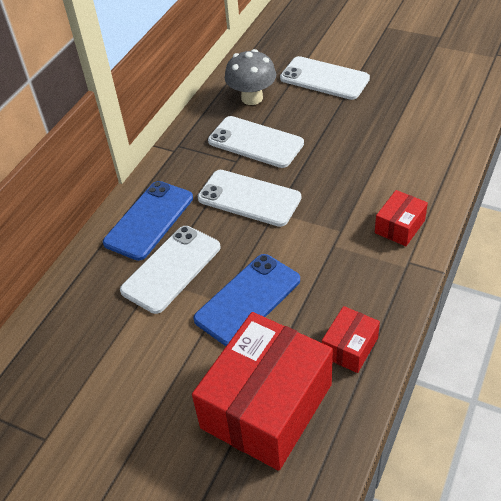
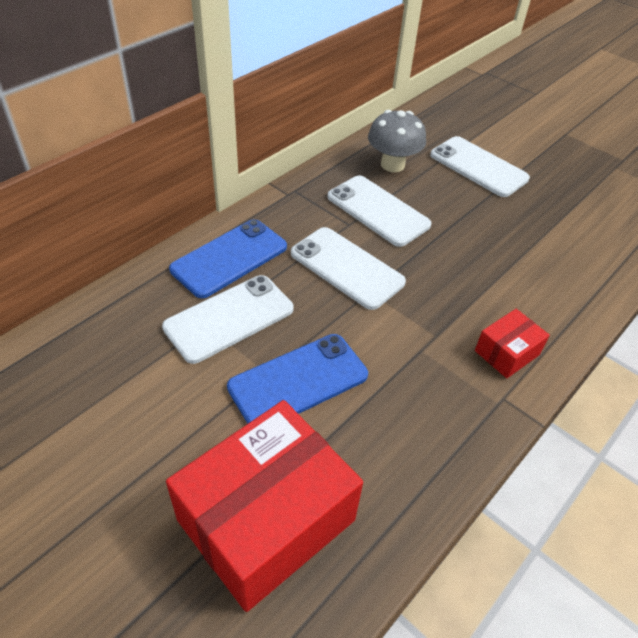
camera: 10 degrees right, 0 degrees up
(349, 347) = (394, 480): red box -> none

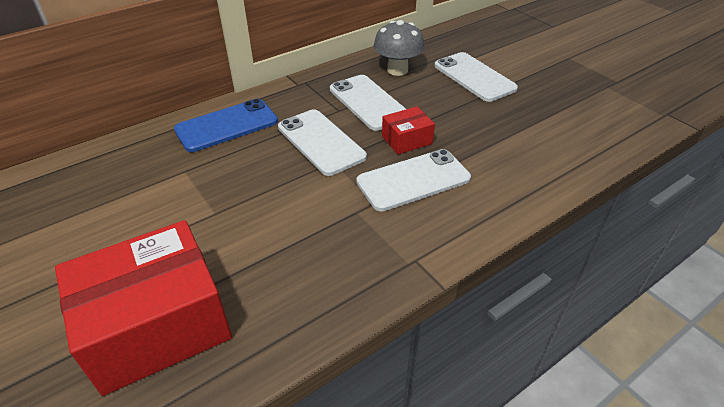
camera: 15 degrees right, 5 degrees down
(229, 318) = (204, 169): white phone -> white phone (413, 180)
(298, 381) = (237, 222): blue phone -> none
(507, 352) = (435, 223): red box -> red box (407, 140)

